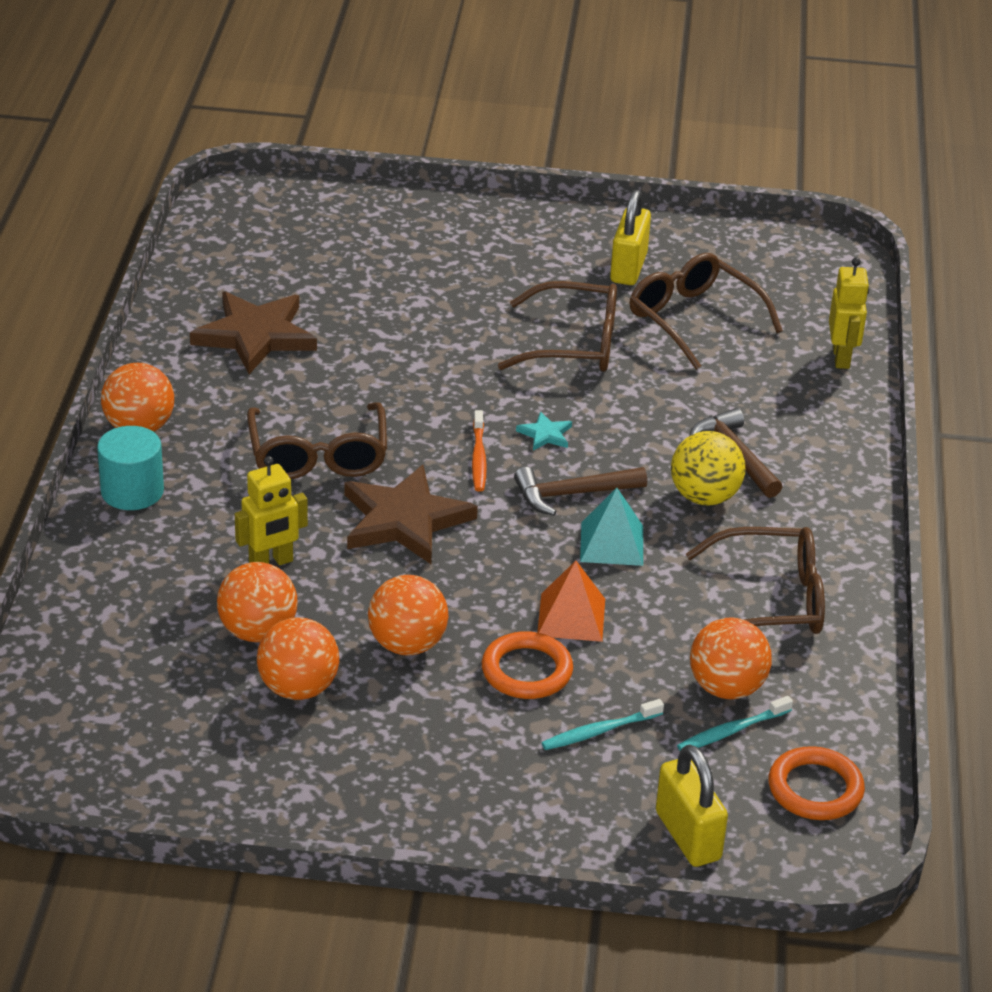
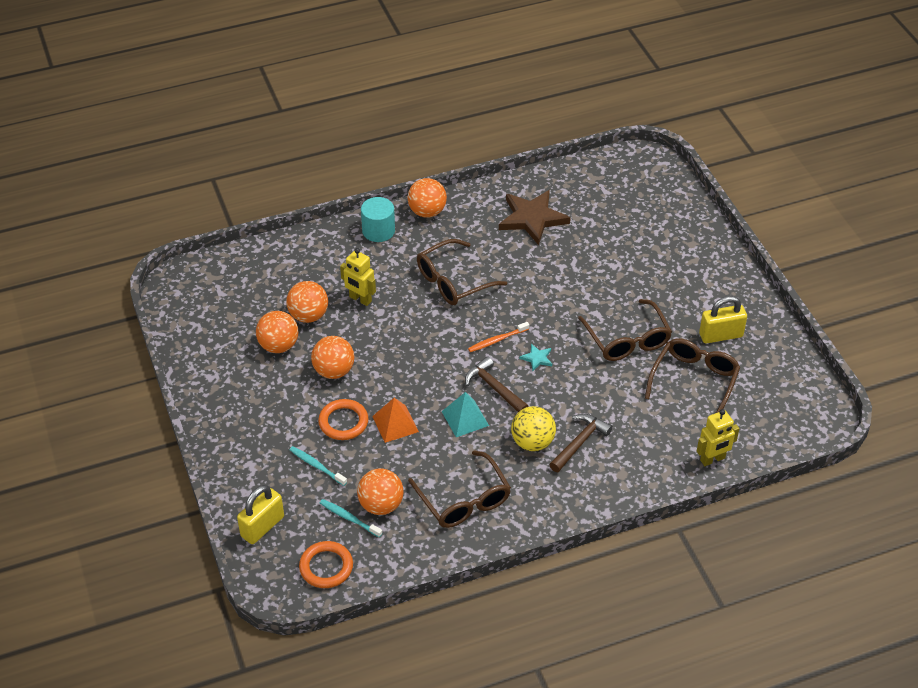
camera: 65 degrees right, 10 degrees up
(404, 520) = (426, 332): brown star -> none

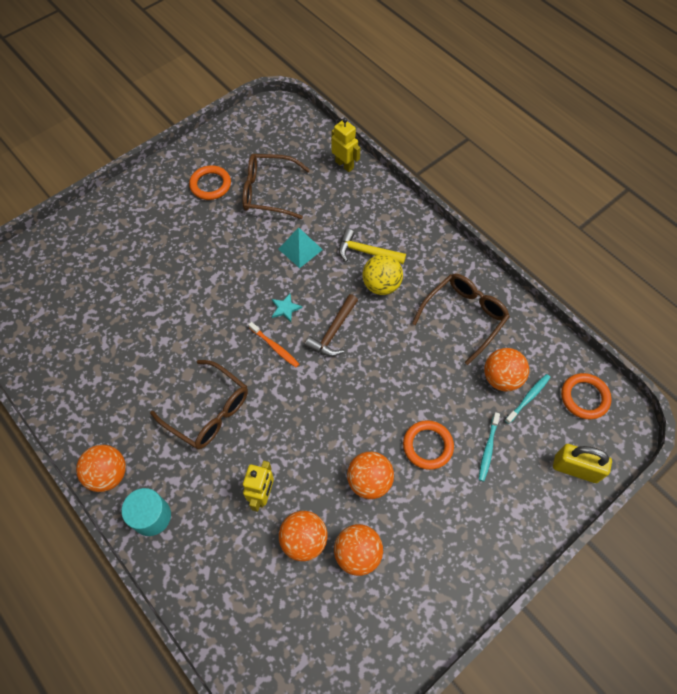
camera: 110 degrees left, 15 degrees up
(349, 518) = (528, 398): turquoise toothbrush -> turquoise toothbrush turned 150 degrees counterclockwise
(395, 424) = (409, 399): orange pyramid -> none
(465, 418) = (378, 344): turquoise pyramid -> turquoise pyramid (300, 249)
(532, 218) = (96, 366): brown star -> none
(579, 443) = (366, 252): brown hammer -> yellow hammer
(627, 340) = (238, 247): brown glasses -> none
(720, 335) = (210, 185): yellow padlock -> orange ring

